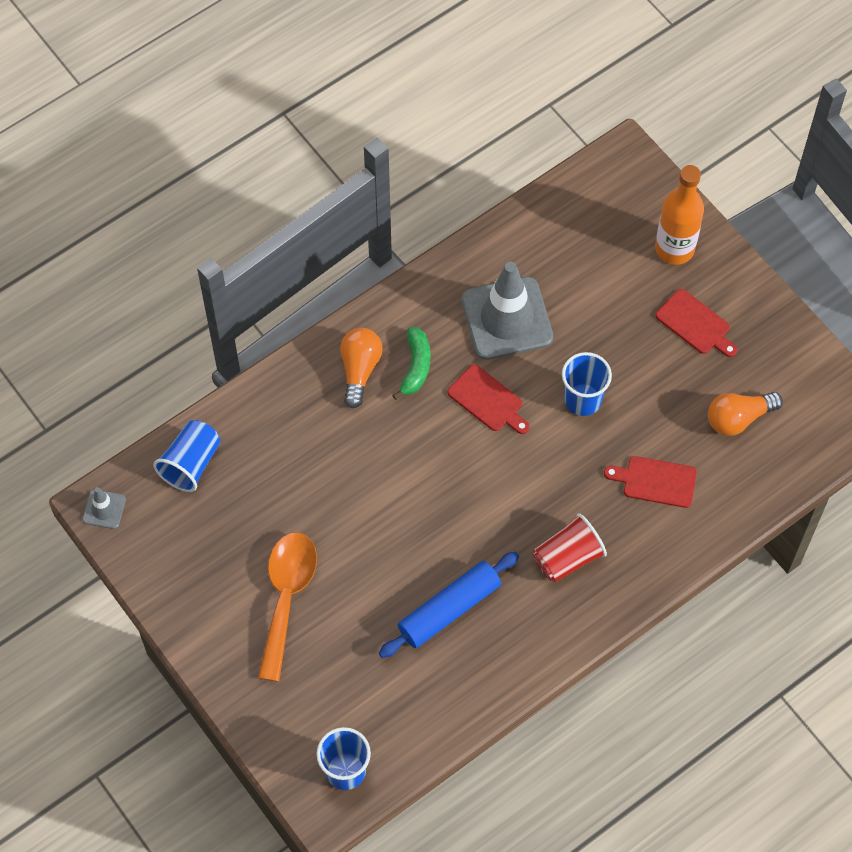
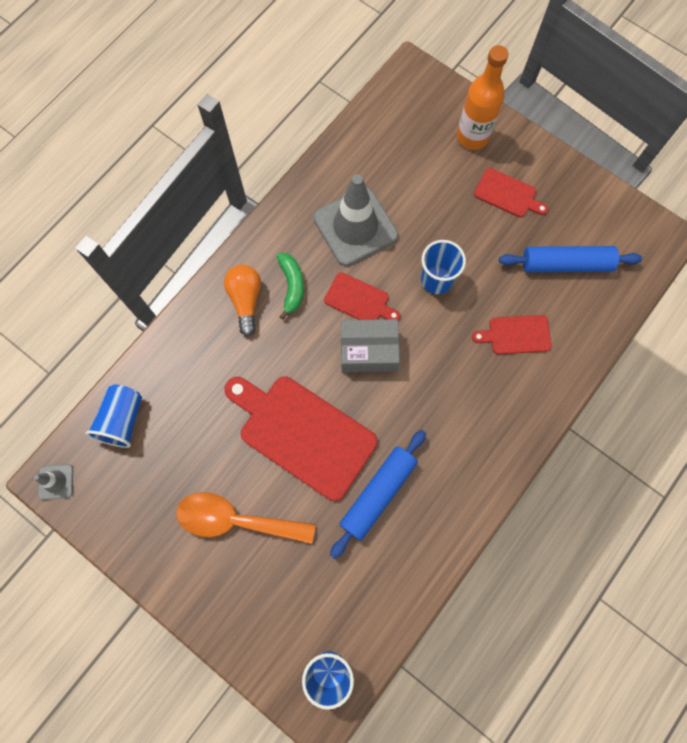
camera: 15 degrees left, 10 degrees up
(286, 597) = (235, 520): orange spoon -> orange spoon turned 75 degrees counterclockwise
(384, 526) = (303, 433): none -> red cutting board
(482, 457) = (368, 351): none -> grey box
(567, 558) = (464, 420): red cup -> none
(738, 418) = (566, 264): orange light bulb -> blue rolling pin

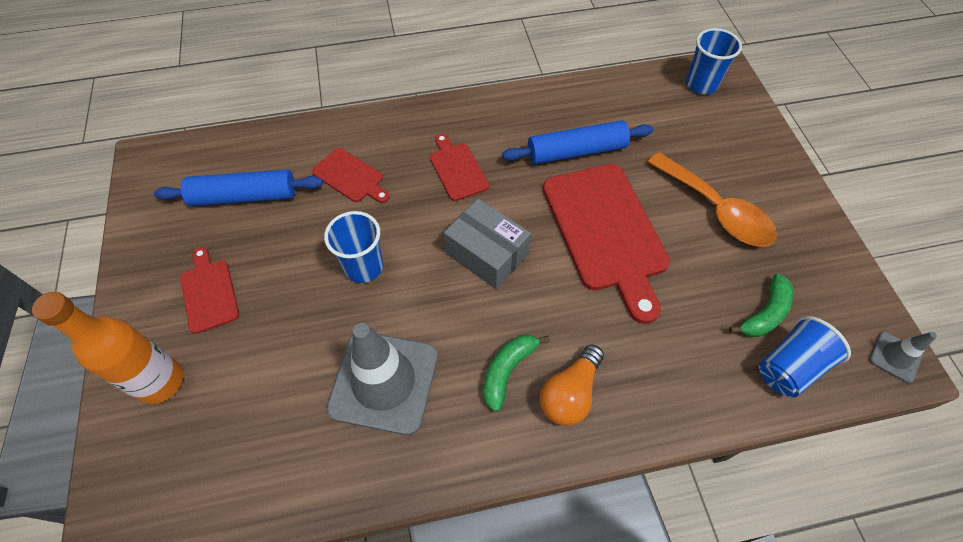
camera: 140 degrees left, 15 degrees down
(156, 450) = (764, 313): none -> green banana
(359, 300) = (453, 304): red cutting board -> red cutting board (457, 169)
(566, 264) = (244, 196): blue rolling pin -> blue rolling pin turned 45 degrees counterclockwise

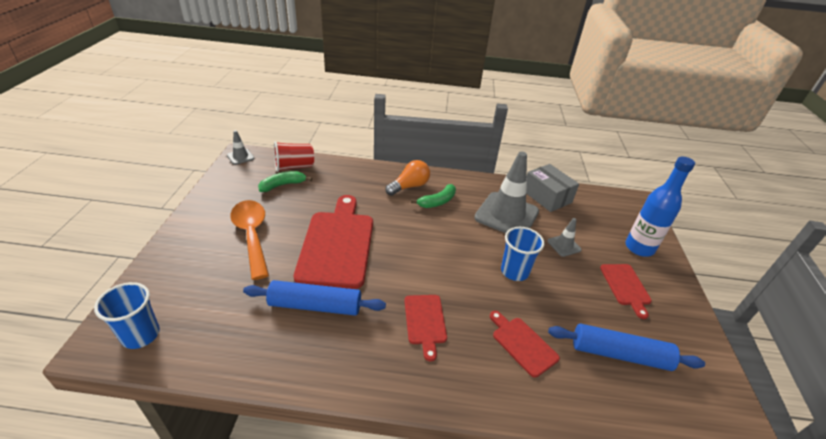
camera: 165 degrees left, 20 degrees down
(160, 381) = (639, 248): orange bottle -> blue bottle
(288, 342) = (564, 245): none -> grey traffic cone
(487, 254) = (426, 255): grey box -> grey box (547, 196)
(789, 367) = (294, 167): blue cup -> red cup

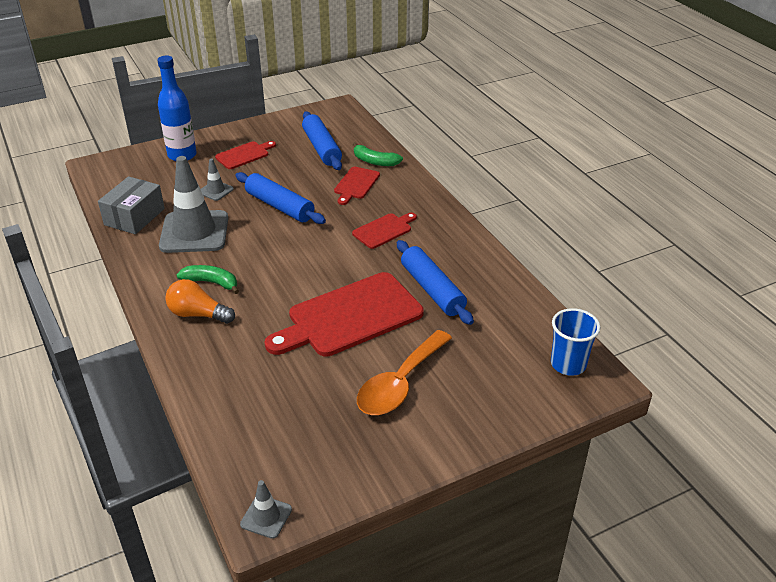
camera: 120 degrees left, 0 degrees up
(283, 185) = (292, 421): green banana -> green banana (375, 161)
(294, 167) = (241, 438): red cup -> none
(514, 271) = (279, 206): blue cup -> blue rolling pin

